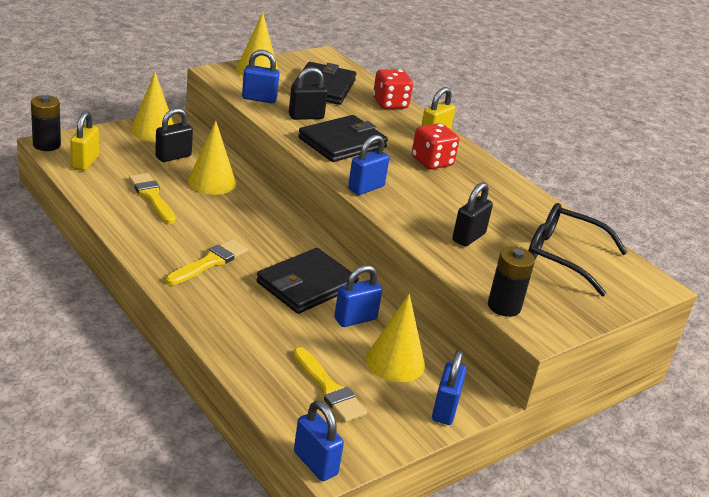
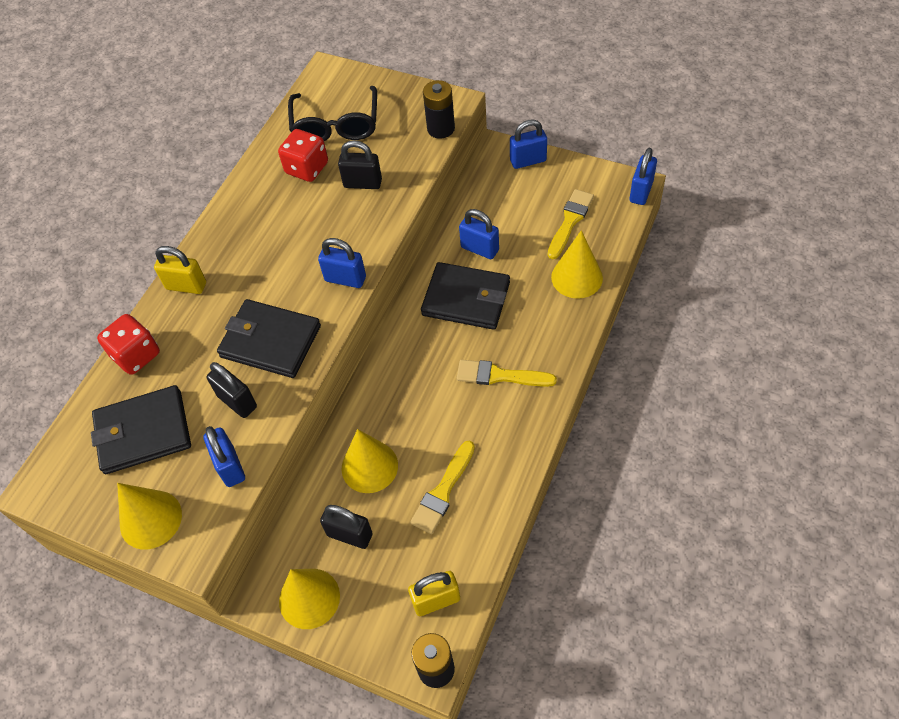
camera: 110 degrees left, 25 degrees up
(395, 362) = (506, 205): yellow cone -> yellow cone (577, 277)
(432, 162) = (247, 262): red dice -> red dice (307, 168)

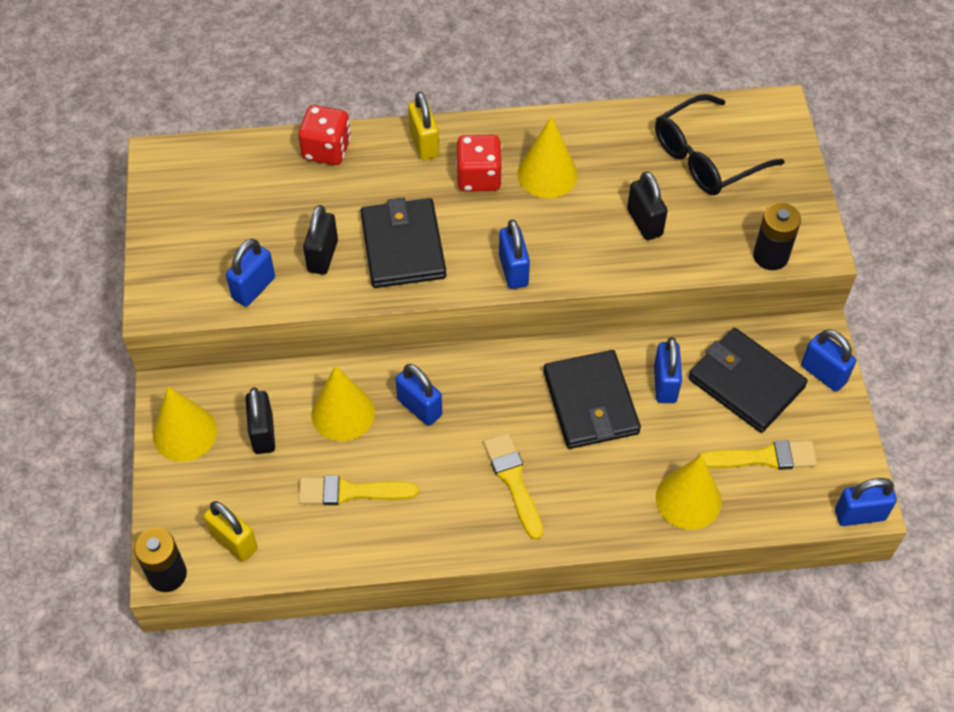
camera: 55 degrees right, 0 degrees up
(143, 432) = (252, 201): black wallet -> black wallet (745, 383)
(150, 519) = (172, 257): yellow cone -> yellow cone (547, 174)
(307, 168) = (631, 163): red dice -> red dice (479, 177)
(399, 410) = (419, 407): none -> blue padlock

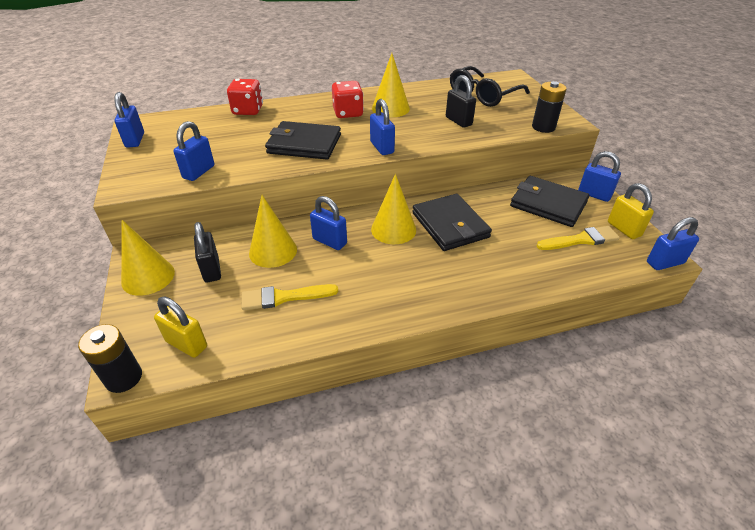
camera: 10 degrees left, 15 degrees down
(322, 256) = (248, 153): black padlock -> none
(403, 246) = (304, 144): black wallet -> black wallet turned 60 degrees counterclockwise
(424, 144) = (310, 103): yellow padlock -> yellow padlock (623, 229)
(513, 481) = (409, 274): yellow brush -> none
(665, 384) = (496, 210): blue padlock -> blue padlock (135, 140)
(688, 499) = (541, 269): yellow cone -> yellow cone (393, 229)

